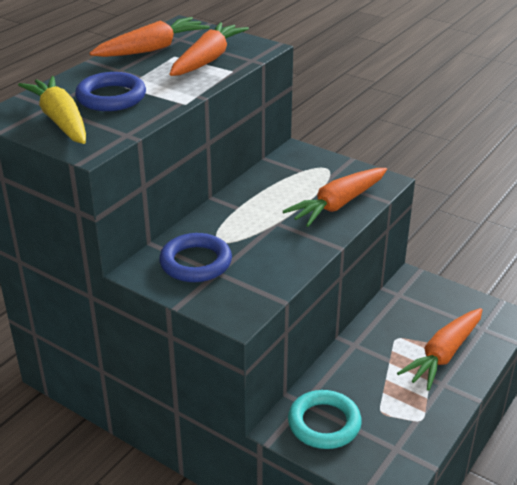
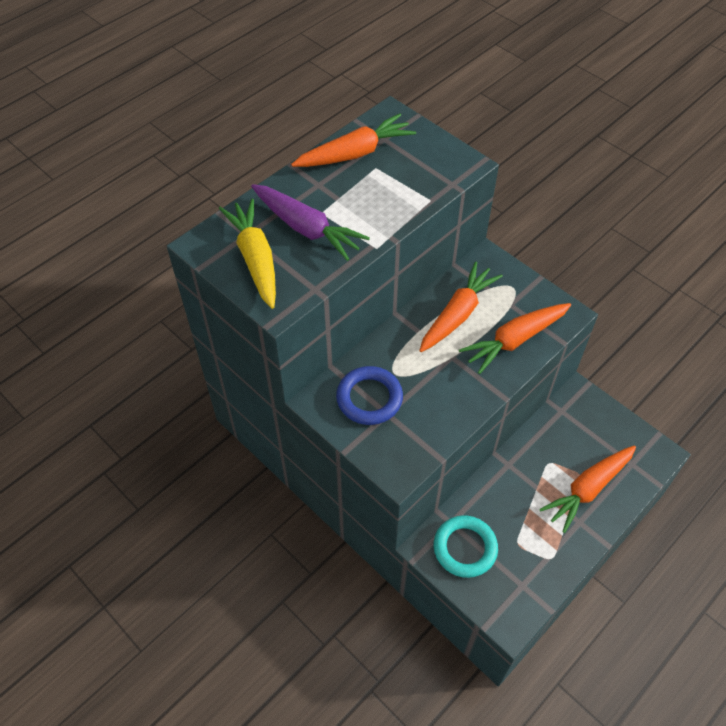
camera: 10 degrees right, 20 degrees up
(111, 97) = (306, 228): blue ring -> purple carrot
(207, 59) = (408, 178): orange carrot -> orange carrot (457, 314)

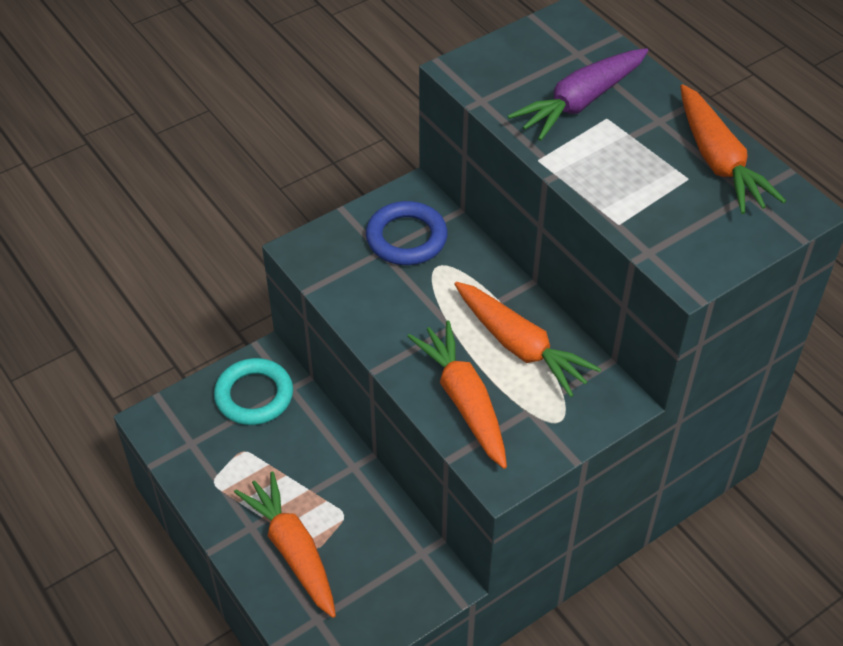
camera: 100 degrees right, 5 degrees down
(255, 259) = (537, 57): yellow carrot -> none

